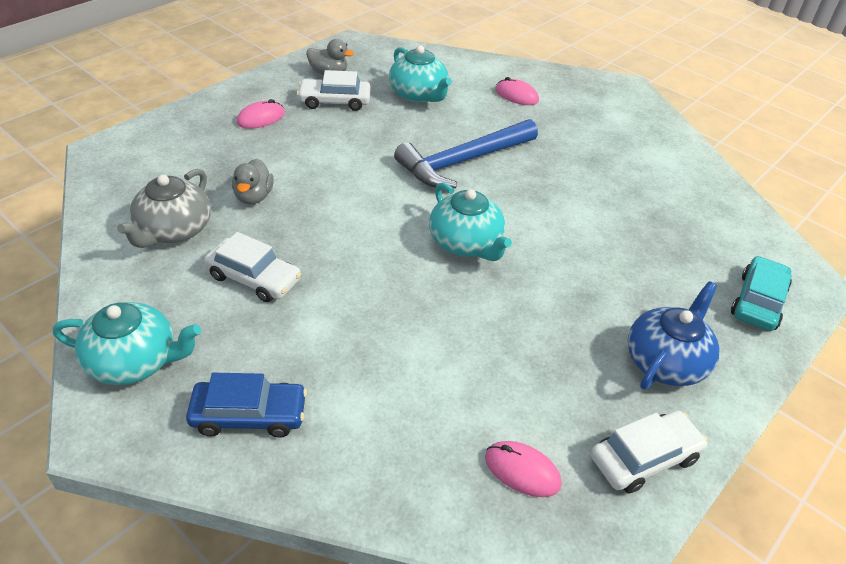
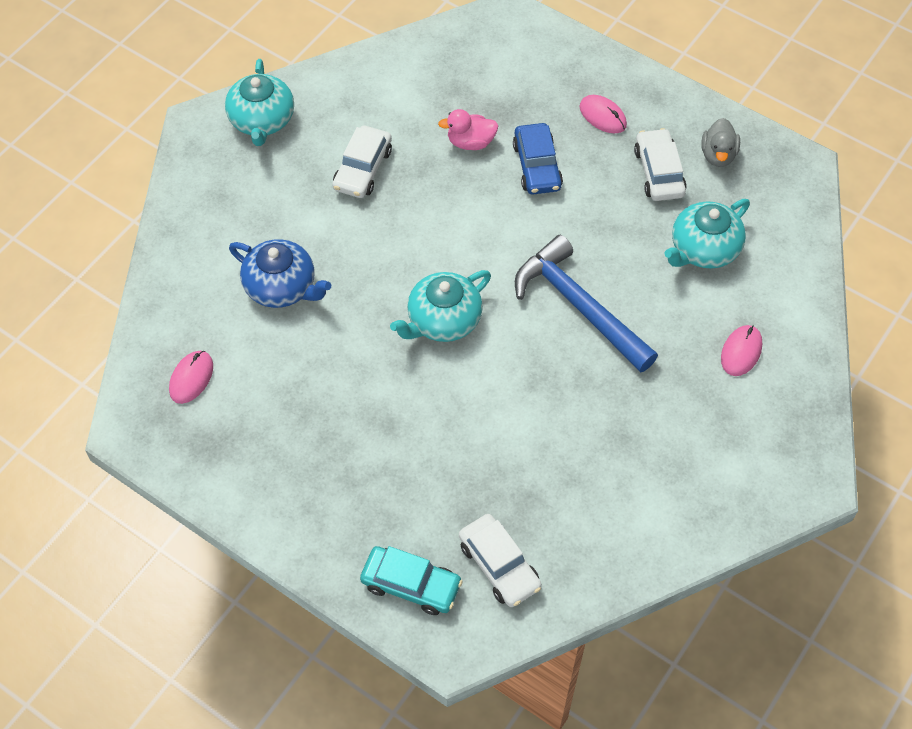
camera: 85 degrees right, 15 degrees up
(174, 230) = (410, 99): grey teapot -> none
(249, 415) = (222, 201): blue car -> blue car (537, 166)
(254, 197) = (470, 142): grey duck -> pink duck
(644, 458) = (211, 464): white car -> white car (499, 565)
(665, 361) = (316, 489): blue teapot -> blue teapot (282, 287)

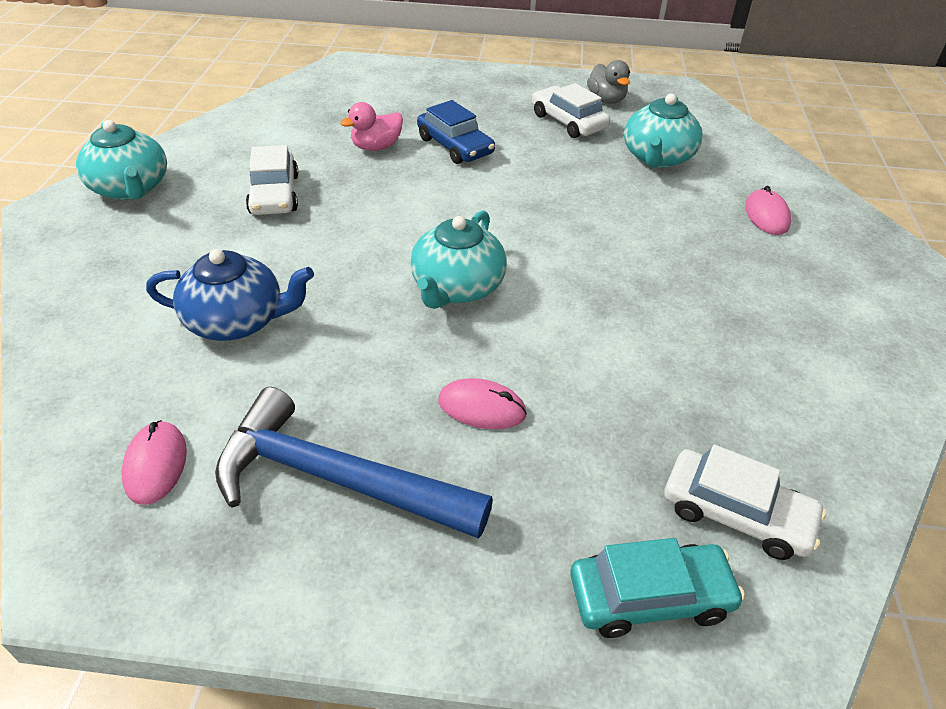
camera: 30 degrees left, 15 degrees down
(579, 306) = (588, 230): blue hammer -> blue hammer (336, 479)
(602, 116) = (486, 101): pink mouse -> pink mouse (481, 407)

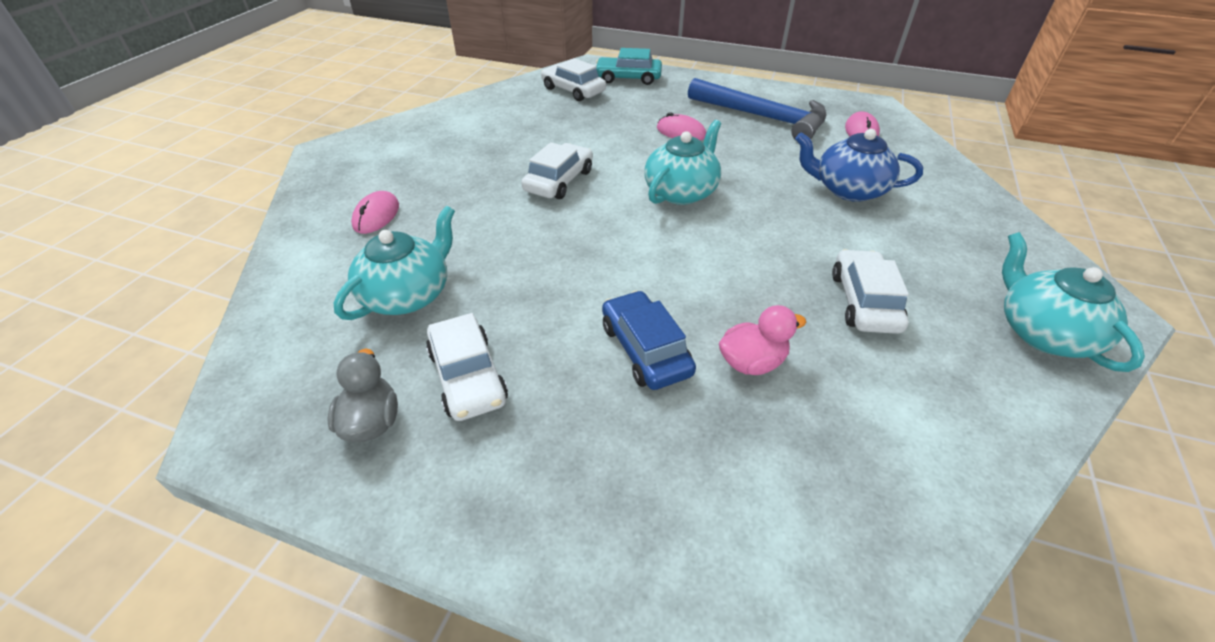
camera: 165 degrees left, 0 degrees up
(613, 283) = (559, 181): none -> white car

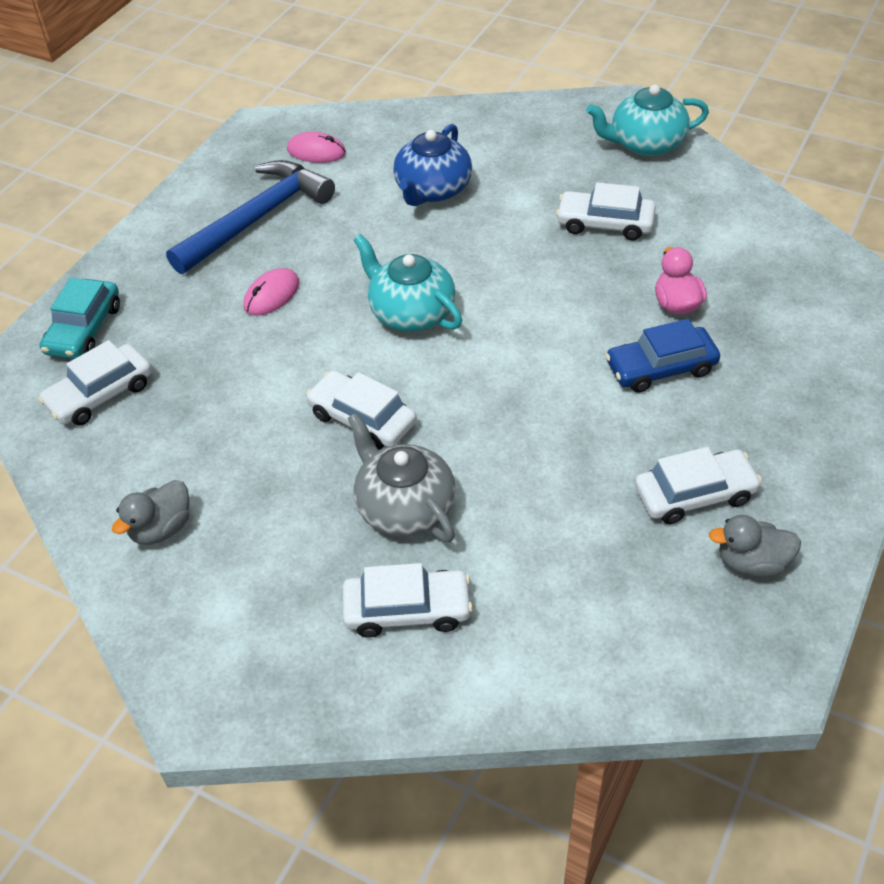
camera: 80 degrees left, 5 degrees up
(376, 215) = (407, 610): pink mouse -> white car
(408, 294) = (573, 555): turquoise teapot -> none
(464, 122) = (161, 528): none -> grey duck
(471, 206) = (404, 507): none -> grey teapot

